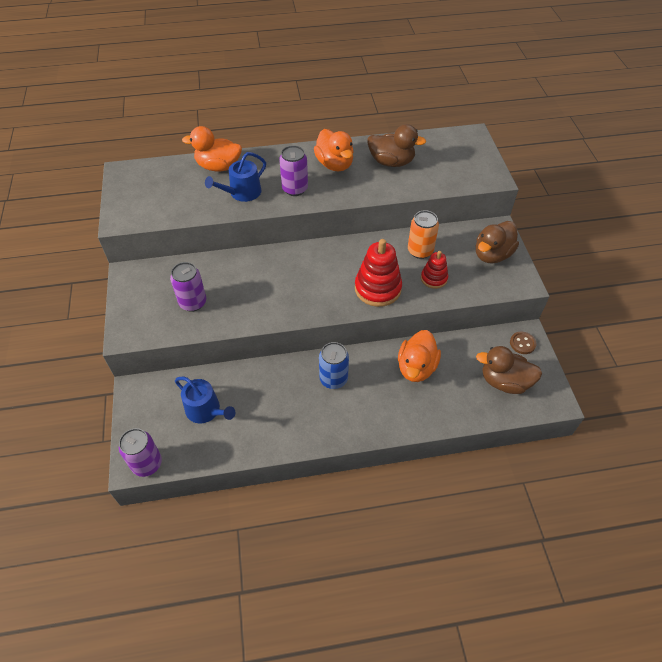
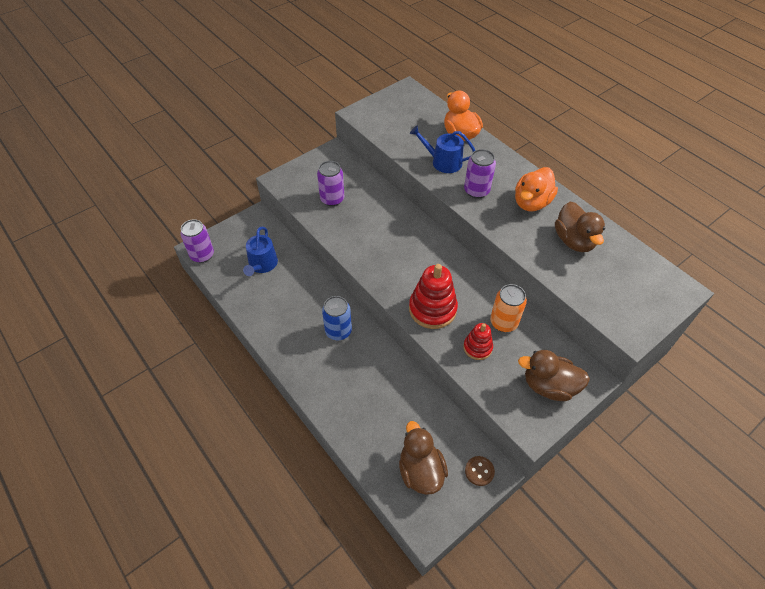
camera: 60 degrees right, 0 degrees up
(416, 367) = (389, 388): orange duck -> none

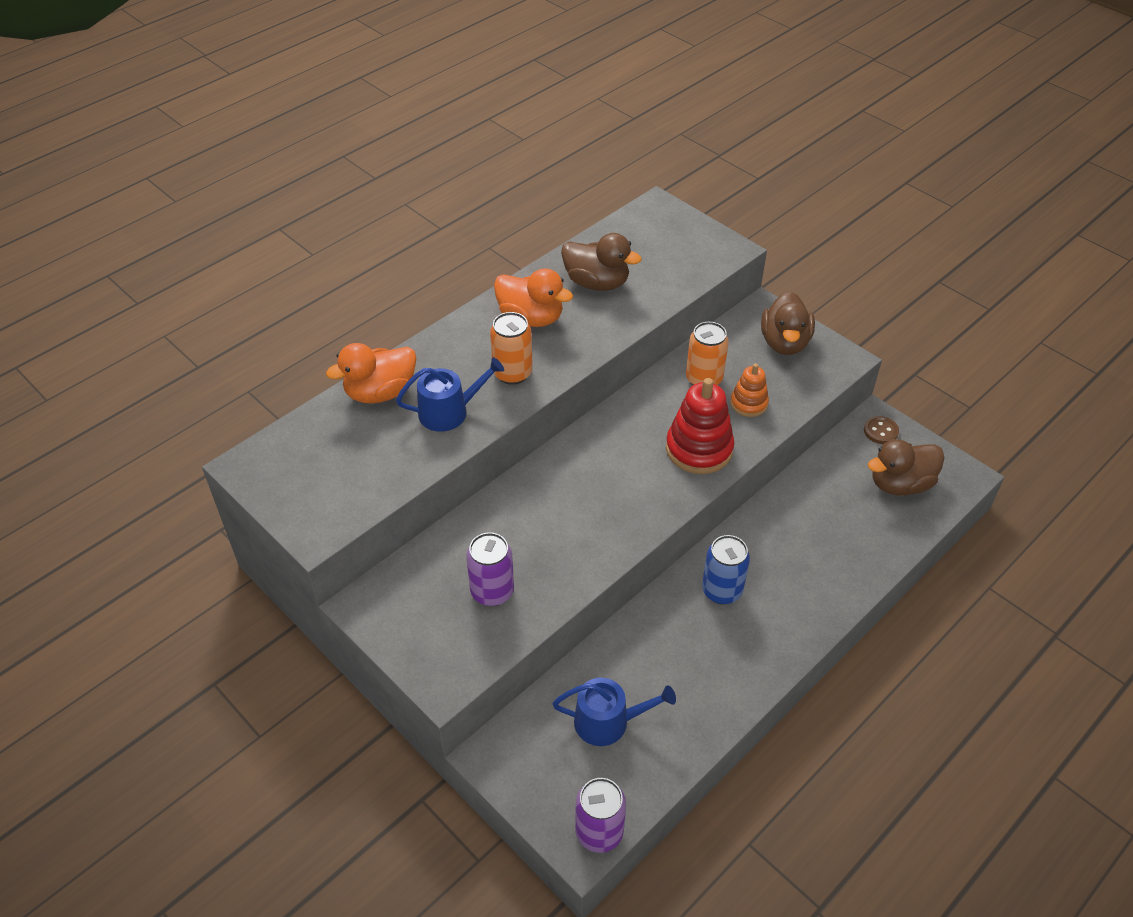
camera: 95 degrees left, 5 degrees down
(443, 162) = (449, 412): blue watering can -> blue watering can turned 120 degrees counterclockwise
(476, 191) = (512, 373): purple can -> orange can
(477, 347) = (748, 403): red stacking toy -> orange stacking toy
(574, 241) = (597, 283): brown duck -> brown duck turned 45 degrees clockwise

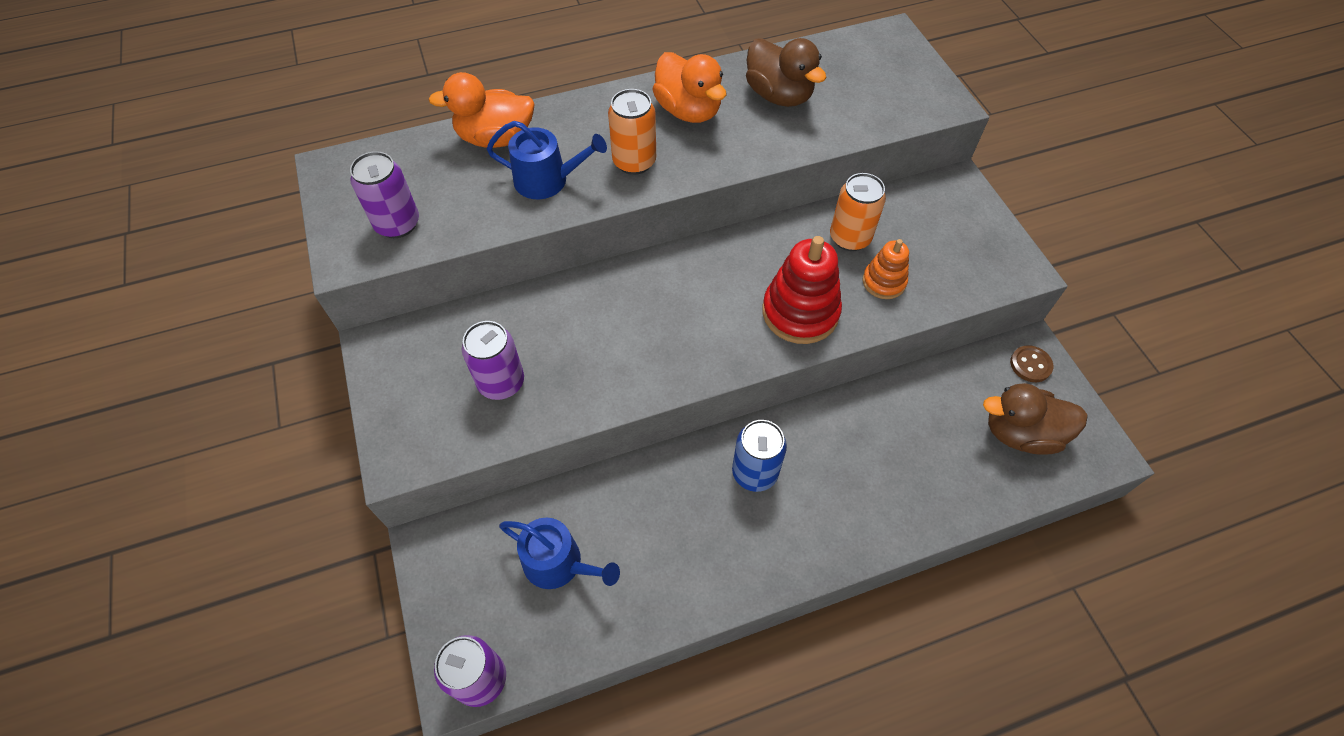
camera: 25 degrees right, 10 degrees up
(342, 490) = (397, 224): none -> purple can
(784, 343) = (962, 229): brown duck -> none

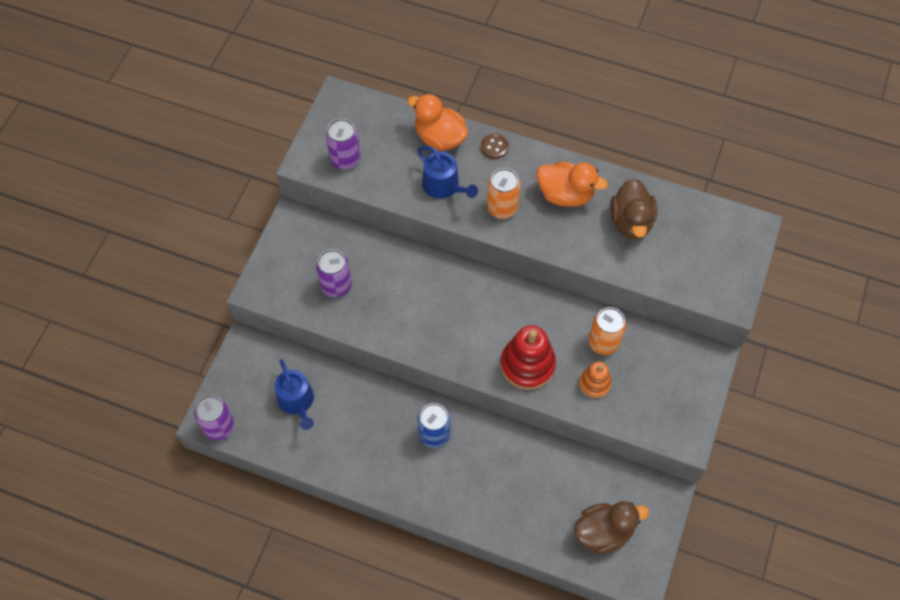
camera: 40 degrees right, 5 degrees up
(688, 111) = (565, 194): orange duck -> orange duck turned 75 degrees counterclockwise
(1020, 433) = (604, 532): brown duck -> brown duck turned 120 degrees clockwise
(1030, 365) = (655, 501): brown button -> brown button (494, 146)

